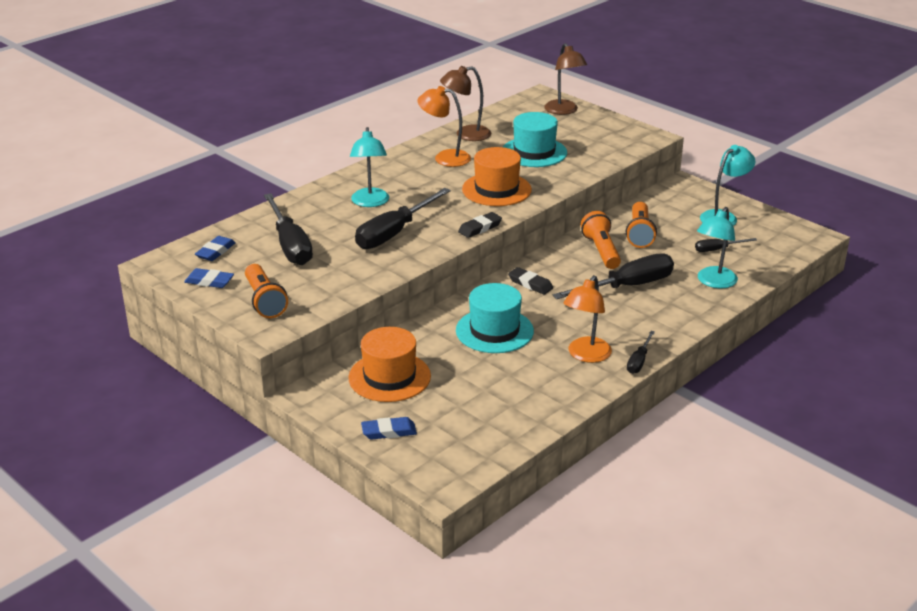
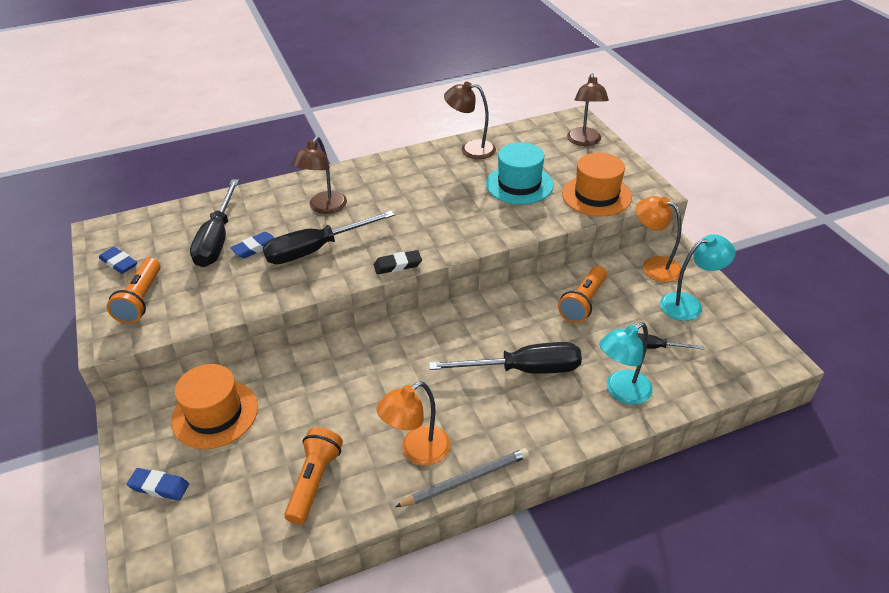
camera: 25 degrees right, 10 degrees up
(215, 251) = (153, 230): blue eraser -> blue eraser (255, 248)
(370, 202) = (324, 208): turquoise lamp -> brown lamp
(445, 158) = (431, 172): orange lamp -> orange lamp (654, 266)
(494, 331) = (352, 387): turquoise hat -> none
(496, 189) = (449, 221): orange hat -> orange hat (596, 195)
(530, 284) = (430, 336): black eraser -> none
(601, 251) = (529, 314): orange flashlight -> orange flashlight (314, 481)
(639, 361) = (466, 479): black screwdriver -> grey pencil

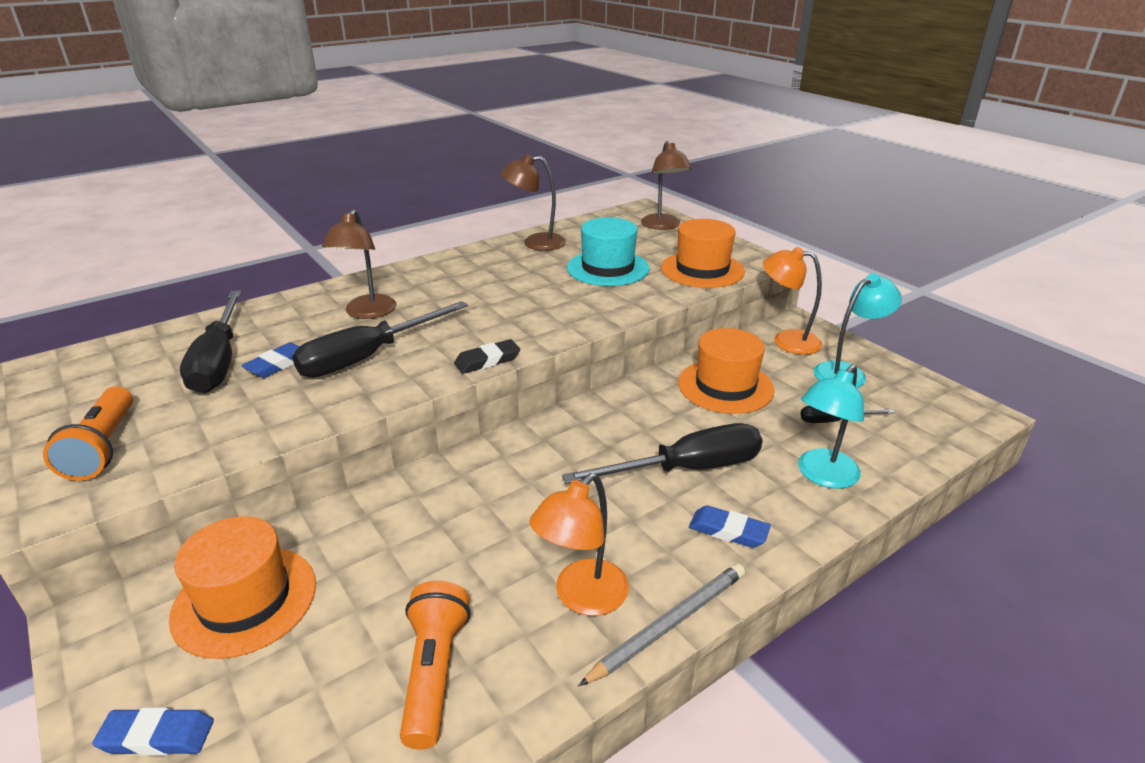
camera: 15 degrees left, 10 degrees down
(119, 263) = (63, 405): blue eraser -> blue eraser (728, 531)
(583, 303) = (725, 386): orange flashlight -> orange hat

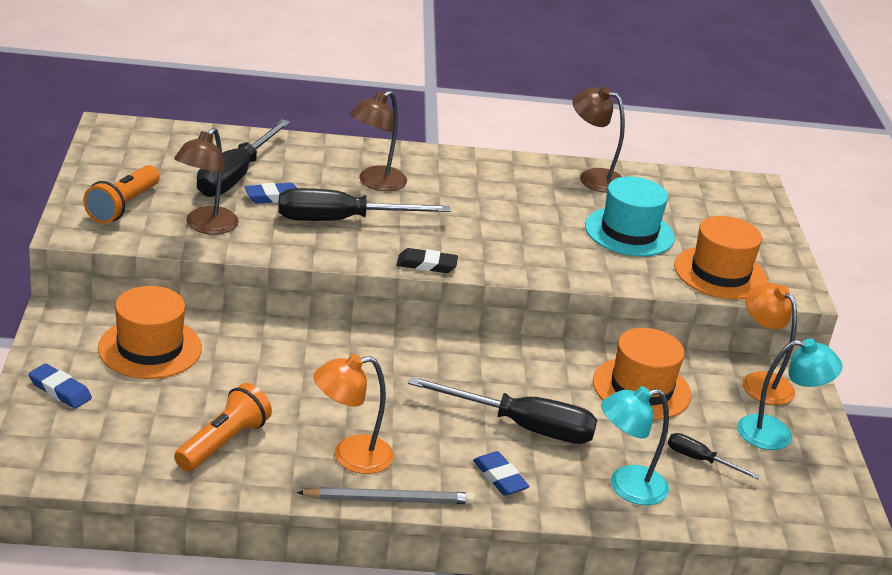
camera: 30 degrees right, 0 degrees up
(663, 226) = (747, 213): brown lamp -> brown lamp (206, 226)

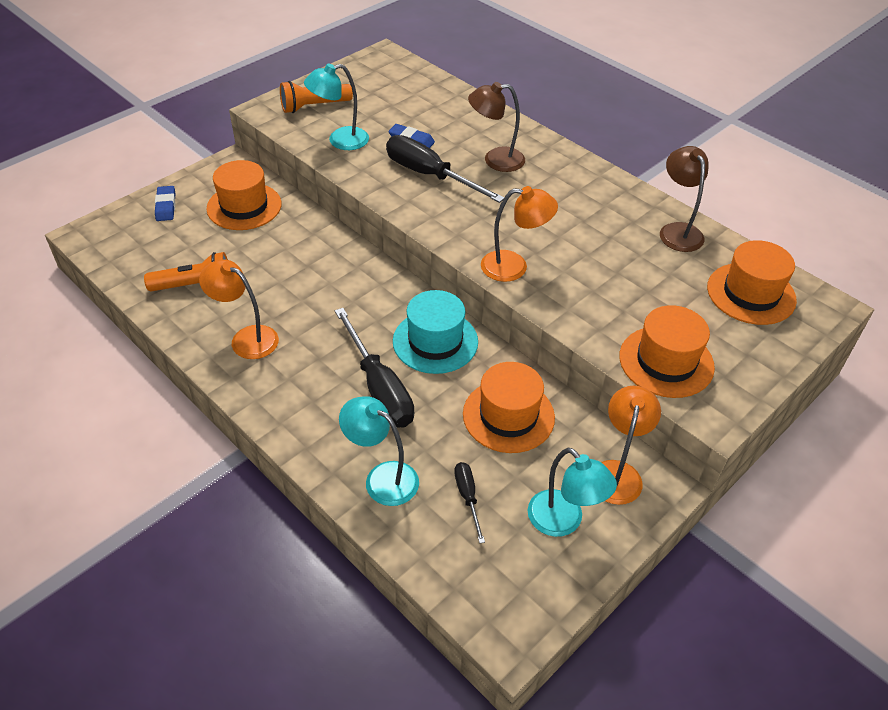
camera: 50 degrees right, 15 degrees up
(206, 226) = (340, 140): brown lamp -> turquoise lamp
(235, 176) = (410, 115): black screwdriver -> none
(389, 500) = (225, 380): grey pencil -> none
(426, 265) = (438, 233): black eraser -> none
(500, 477) = (310, 412): blue eraser -> none
(524, 261) = (514, 267): none -> orange lamp
(629, 232) = (638, 288): turquoise hat -> turquoise hat (435, 341)
(700, 200) = (751, 293): none -> orange hat

